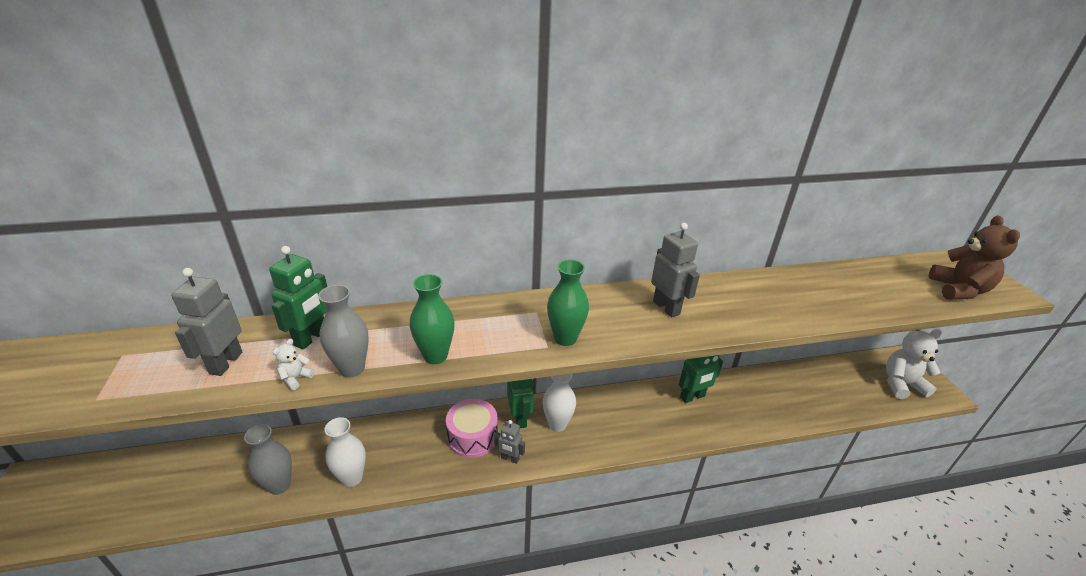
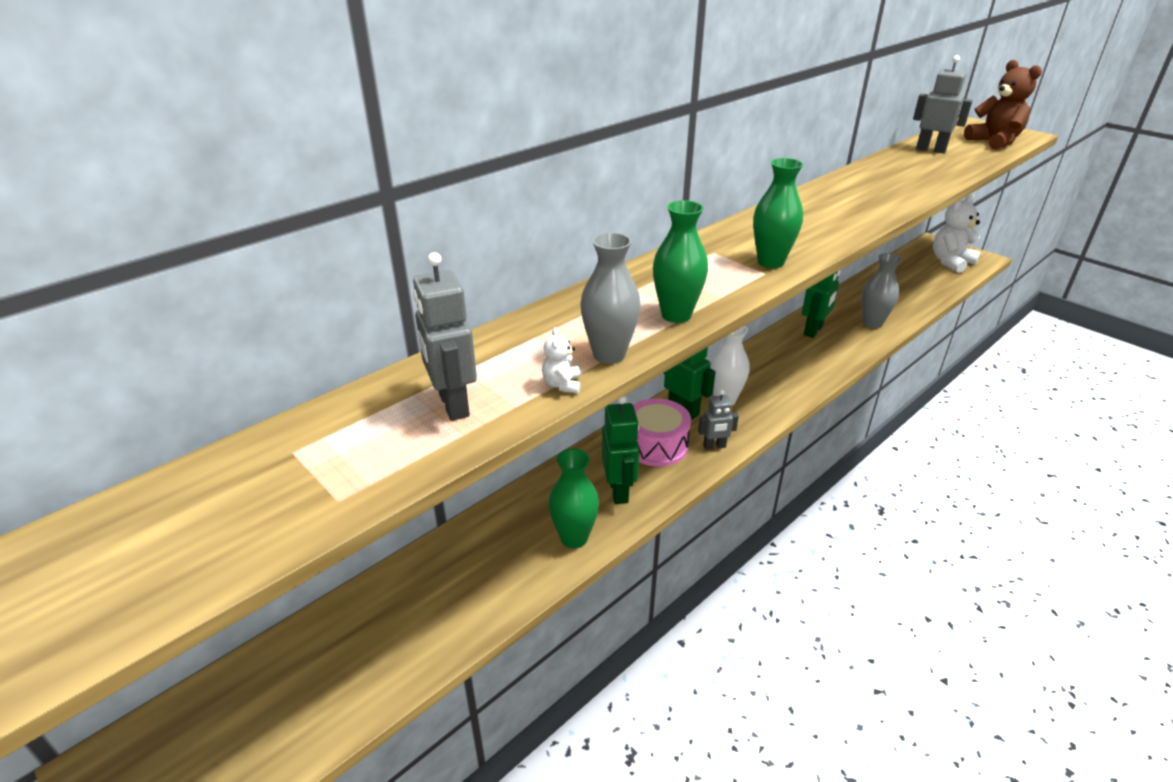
camera: 30 degrees left, 0 degrees up
(279, 485) = (497, 585): grey vase -> grey vase (872, 323)
(311, 338) = (518, 349): green robot -> green robot (619, 491)
(352, 478) = (574, 538): white vase -> green vase
(666, 307) = (817, 214): grey robot -> grey robot (930, 150)

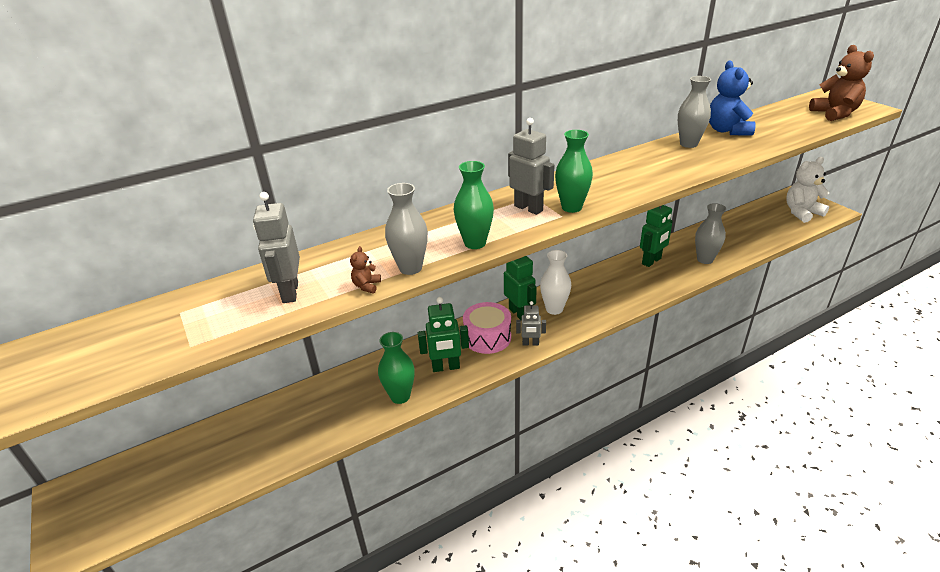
camera: 15 degrees right, 0 degrees up
(562, 385) = (366, 286): white teddy bear -> brown teddy bear
(619, 491) = (446, 367): green robot -> green robot turned 75 degrees clockwise
(859, 181) = (688, 144): none -> grey vase
(892, 164) = (727, 131): none -> blue teddy bear
(930, 150) = (771, 119): grey robot -> grey robot (528, 208)

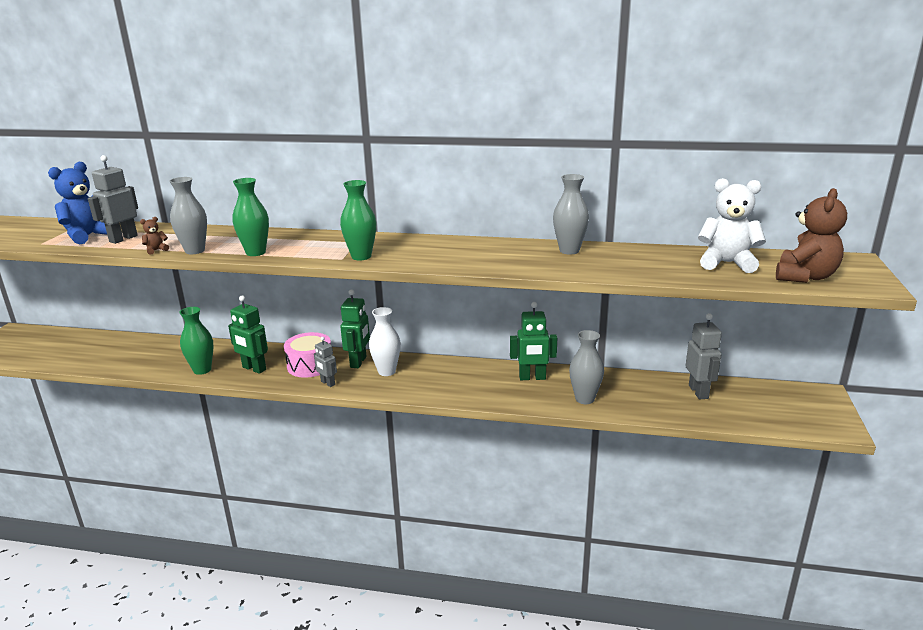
camera: 40 degrees right, 10 degrees down
(528, 208) = (335, 247): grey robot -> grey robot (699, 392)
(727, 131) = (637, 253): blue teddy bear -> blue teddy bear (88, 236)
(801, 213) = (789, 411): white teddy bear -> white teddy bear (727, 263)

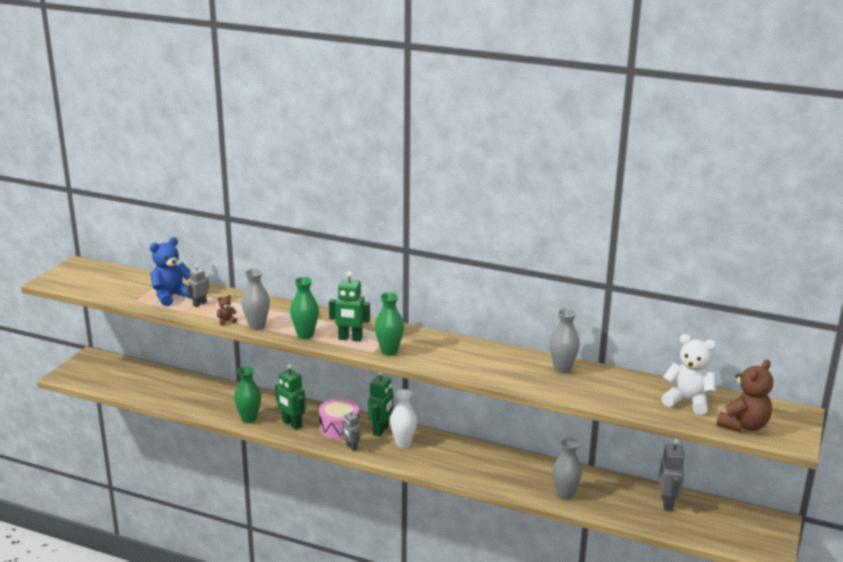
camera: 10 degrees right, 0 degrees up
(123, 239) = (199, 304): grey robot -> grey robot, size x0.63
(532, 378) = (527, 468): green robot -> green robot (350, 339)

